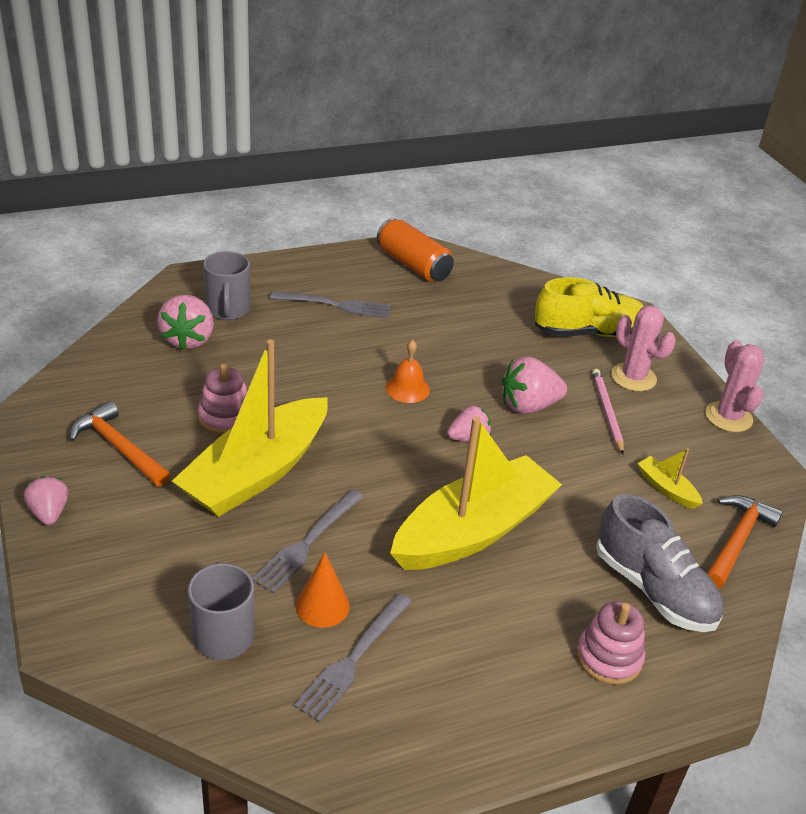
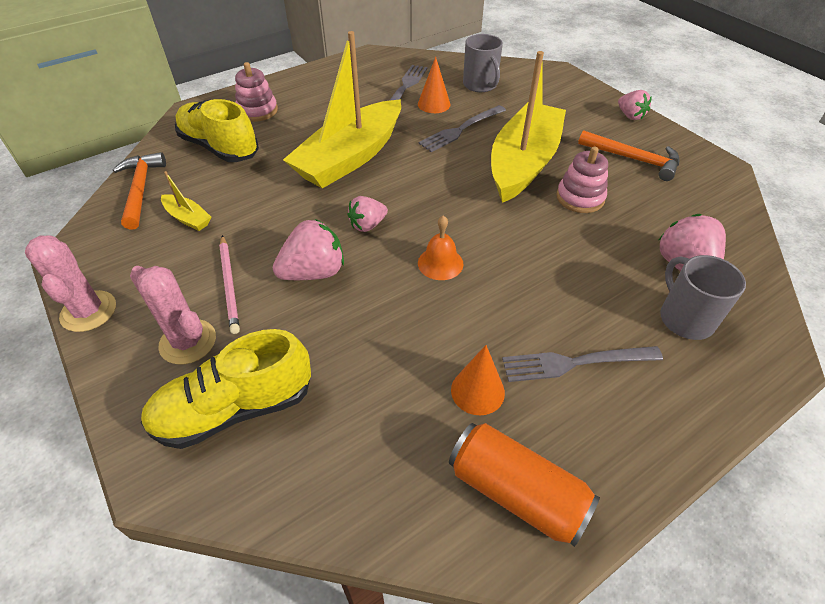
camera: 170 degrees right, 10 degrees up
(307, 543) = (460, 130): grey fork -> grey fork turned 150 degrees counterclockwise
(415, 306) = (477, 391): none -> orange cone
(653, 589) = (220, 147): grey shoe -> yellow shoe
(737, 540) = (141, 189): orange hammer -> orange hammer turned 150 degrees clockwise

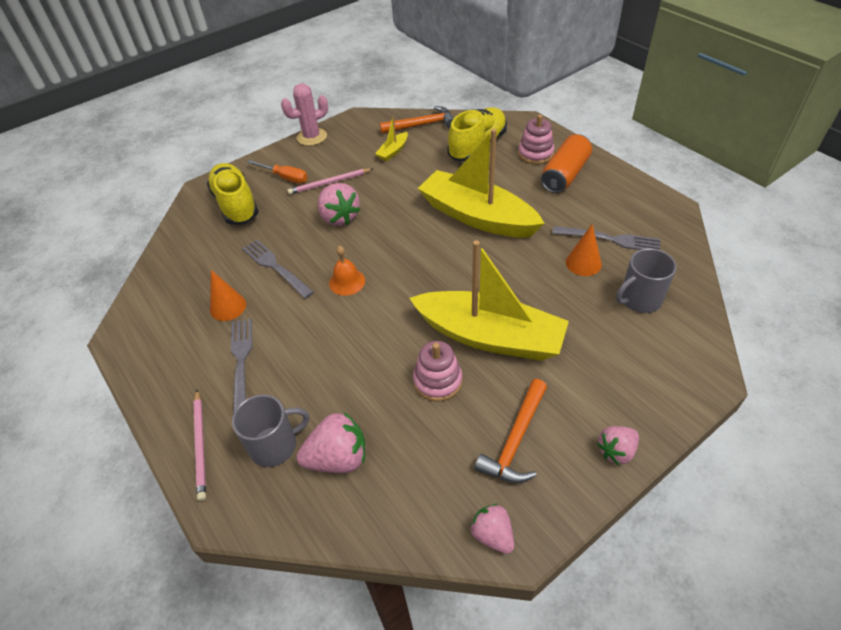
camera: 90 degrees right, 0 degrees up
(188, 342) = (285, 177): pink cactus -> orange screwdriver
(367, 225) = (390, 237): pink strawberry -> pink strawberry (492, 535)
(460, 130) = (539, 286): grey fork -> grey fork (275, 267)
(516, 492) = (156, 326): orange can -> orange can (565, 175)
(706, 392) = (201, 445): none -> pink pencil

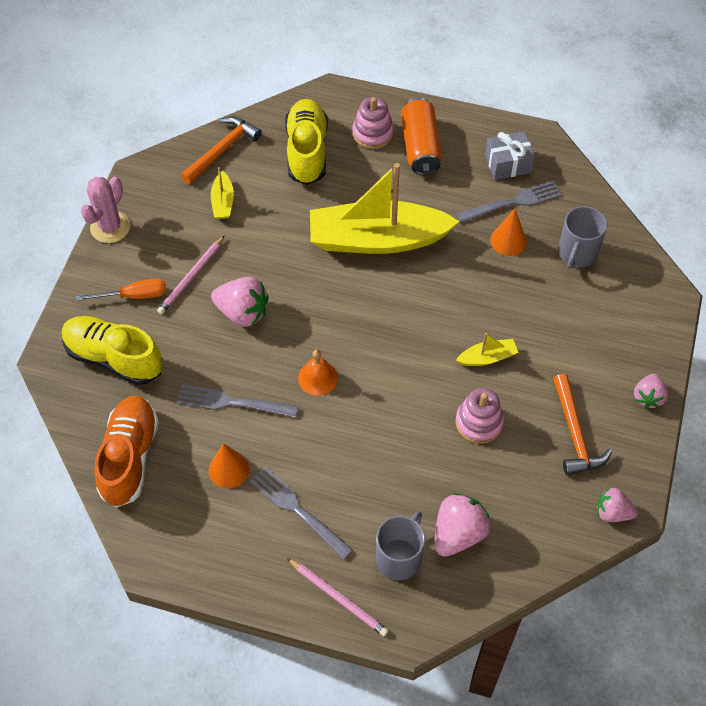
camera: 40 degrees left, 10 degrees up
(180, 265) = (130, 457): none -> orange shoe
(490, 336) = (487, 357): yellow boat -> yellow boat, size x0.40
(629, 213) = (508, 164): none -> grey gift

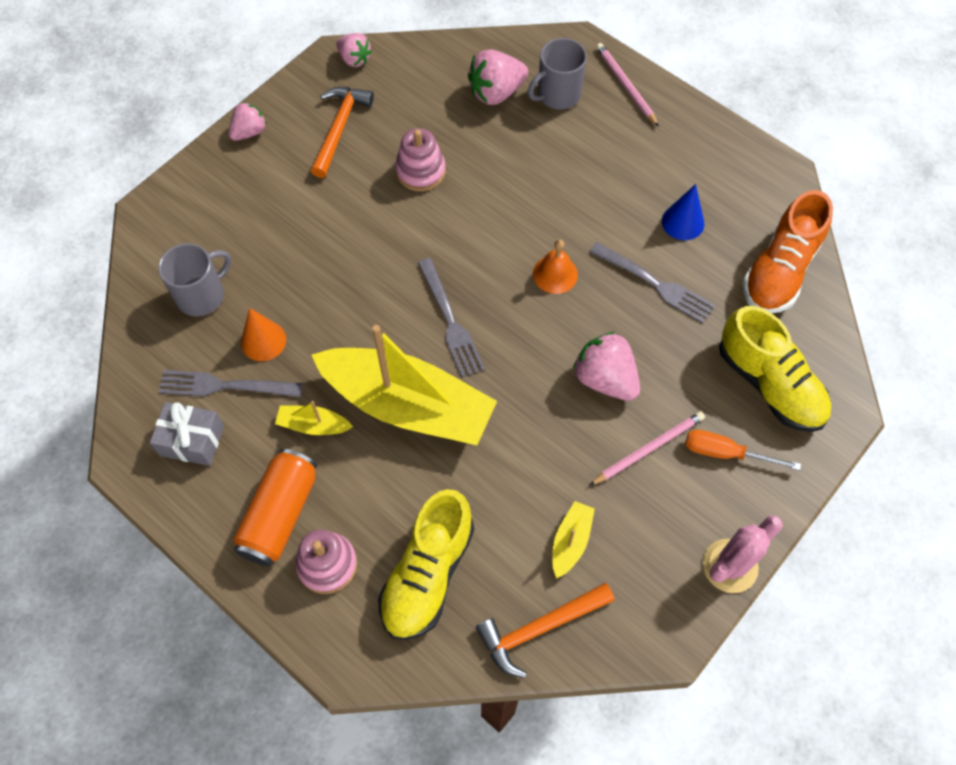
camera: 155 degrees left, 5 degrees up
(228, 469) = (683, 222): orange cone -> blue cone
(297, 510) = (631, 163): grey fork -> grey fork (450, 322)
(487, 357) = (372, 226): yellow boat -> yellow boat (313, 425)

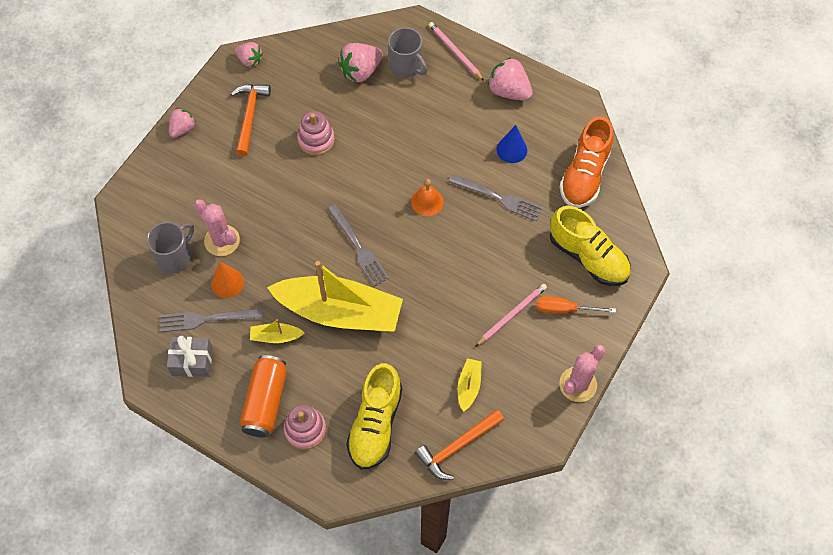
camera: 10 degrees left, 0 degrees up
(268, 283) = (222, 240): none -> pink cactus
(557, 94) = (406, 66): grey mug -> grey mug turned 90 degrees counterclockwise
(605, 379) = (474, 271): pink strawberry -> pink strawberry (509, 91)

